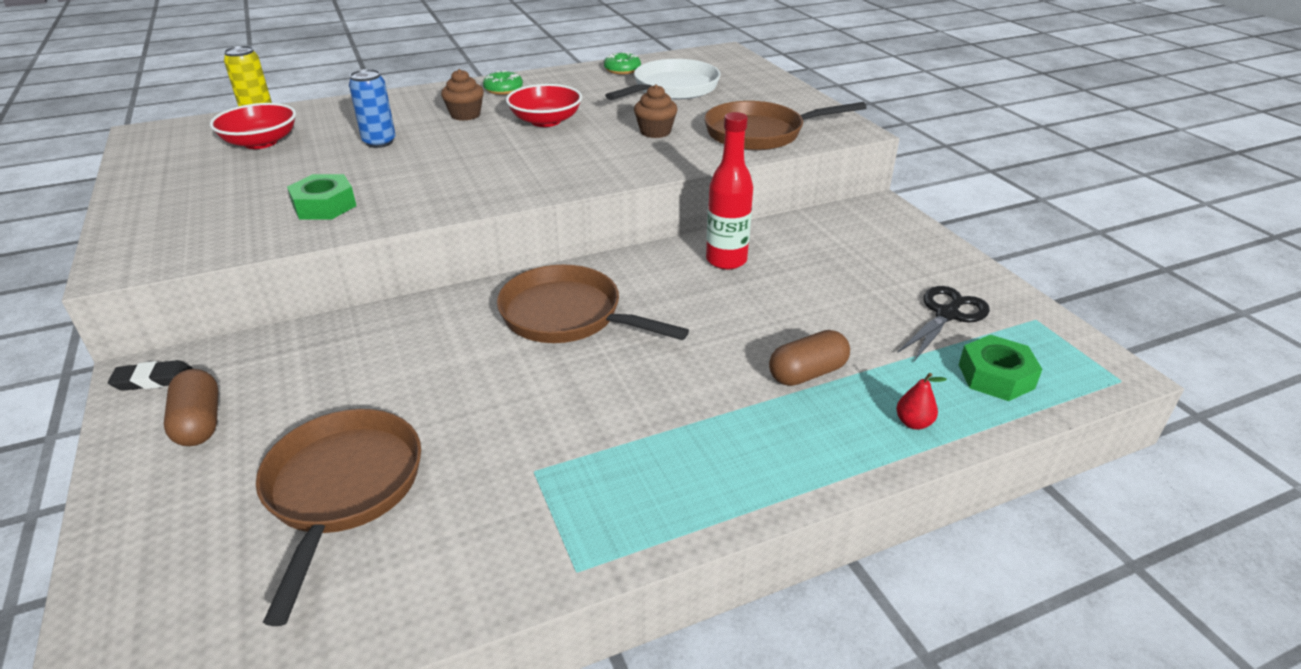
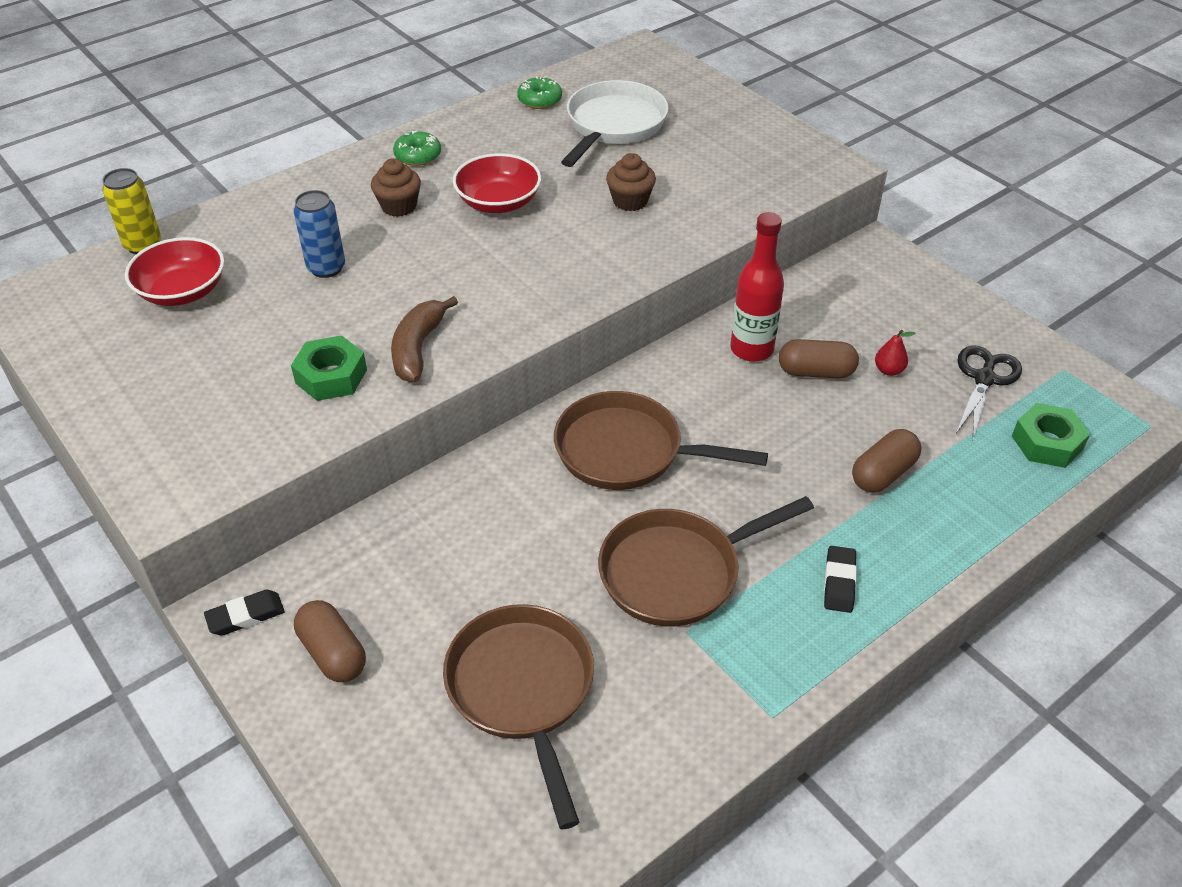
camera: 15 degrees left, 10 degrees up
(409, 198) = (418, 348): none -> brown banana
(715, 458) = (839, 582): none -> black eraser
(760, 133) = (743, 186): brown pan -> brown pan (677, 572)
(778, 285) = (816, 372): none -> brown capsule
(913, 423) = (993, 508): red pear -> red pear (888, 370)

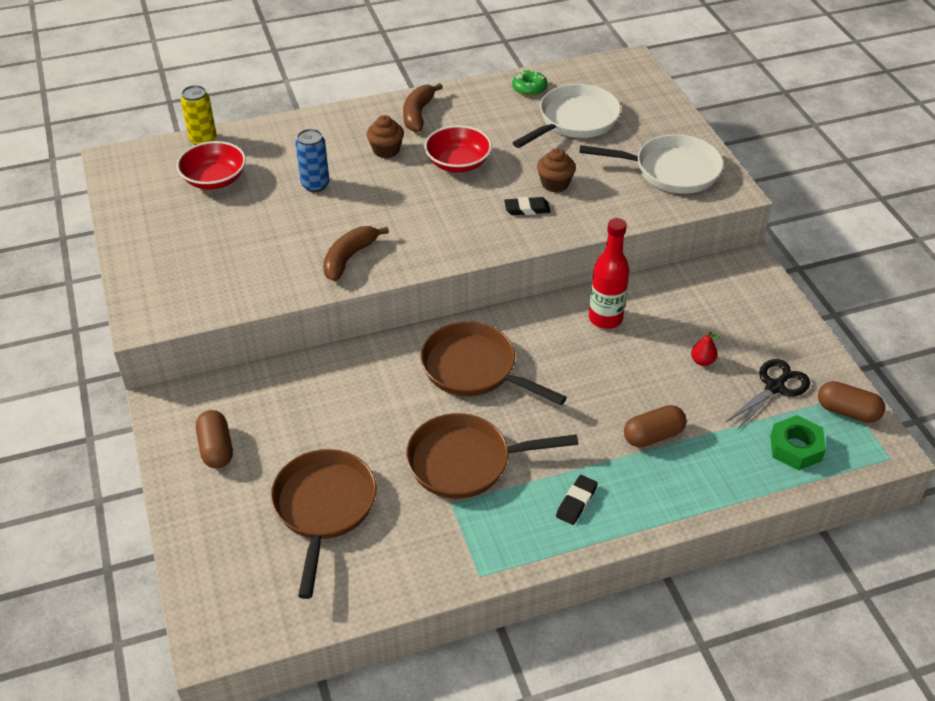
camera: 20 degrees right, 0 degrees up
(245, 616) = (173, 409): black eraser -> black eraser (527, 209)
(331, 376) = (283, 263): green nut -> none
(418, 156) = (418, 114): green donut -> brown banana
(756, 157) = (671, 170): none -> white pan
(816, 372) = (645, 348): brown capsule -> brown capsule (847, 411)

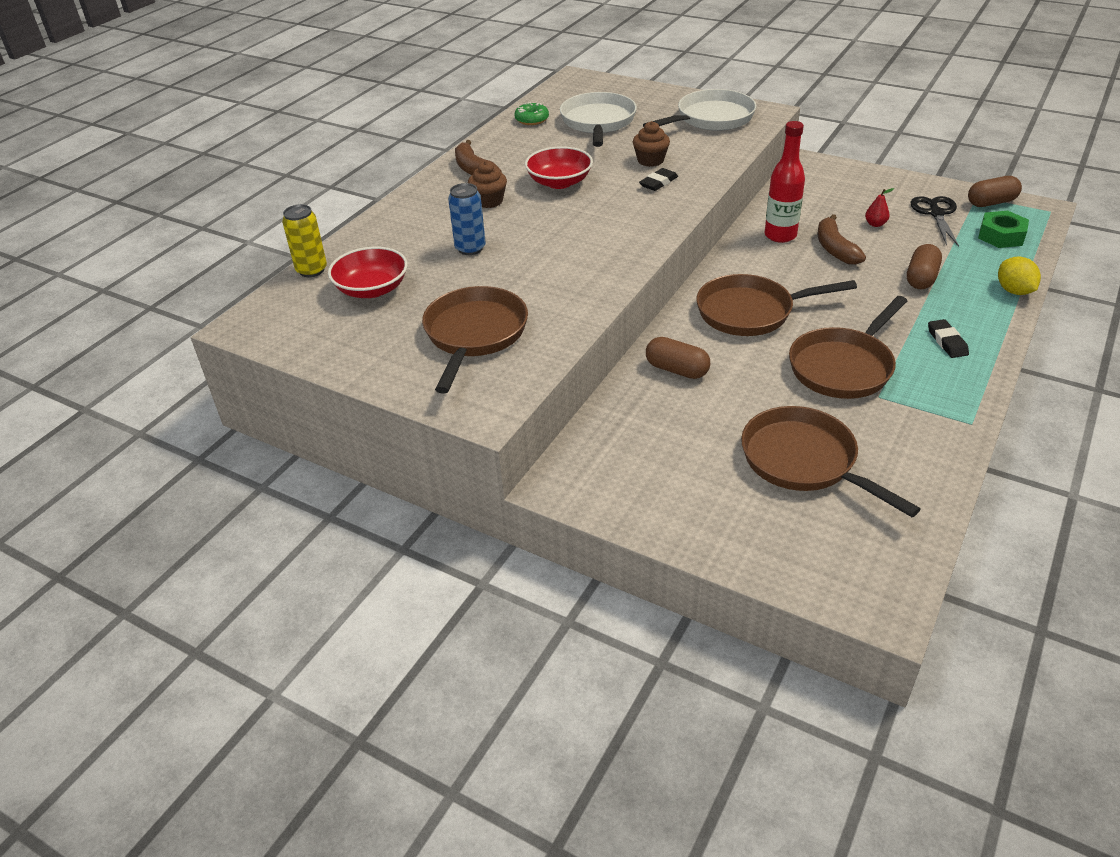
camera: 40 degrees left, 5 degrees down
(216, 448) = (655, 484): brown capsule -> brown capsule (677, 370)
(219, 258) = (474, 335): none -> brown pan
(349, 258) = (584, 276): brown banana -> brown banana (835, 249)
(711, 503) = (1014, 291): none -> yellow lemon

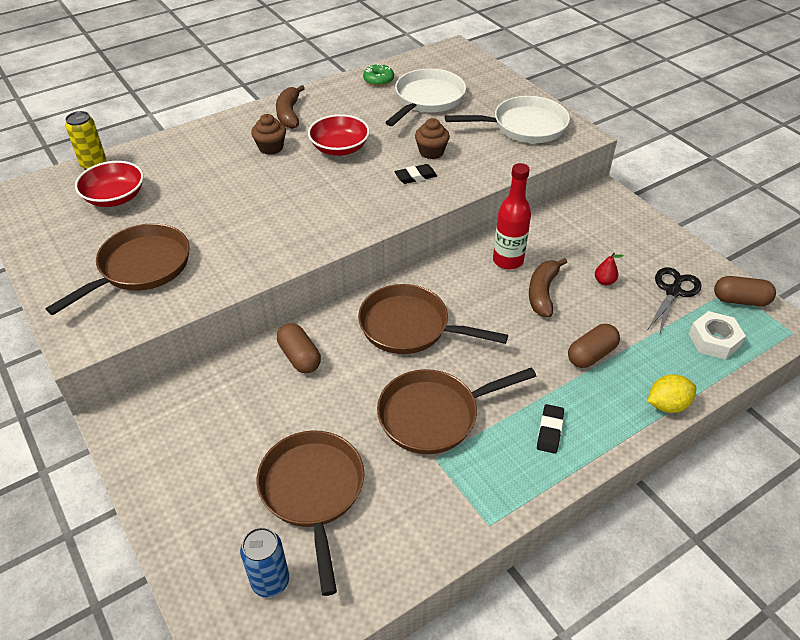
camera: 25 degrees right, 5 degrees up
(470, 248) = (215, 187): blue can -> blue can (270, 581)
(1001, 236) = (714, 340): green nut -> white nut
(1014, 291) = (667, 405): yellow lemon -> yellow lemon turned 60 degrees clockwise

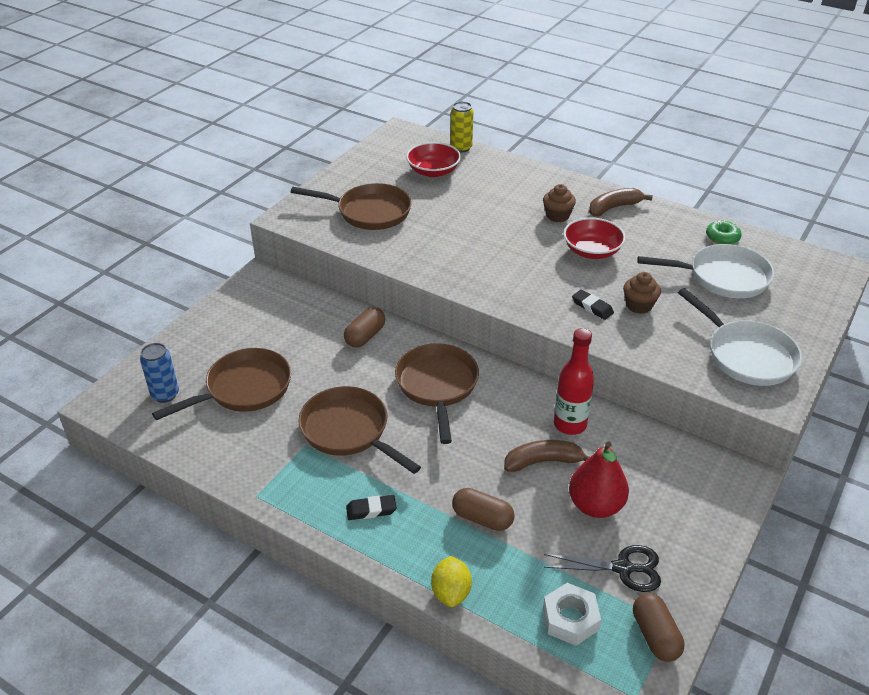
camera: 65 degrees right, 5 degrees down
(604, 281) = (595, 505): red pear -> red pear, size x2.22
(667, 405) = (451, 592): yellow lemon -> yellow lemon turned 45 degrees clockwise

